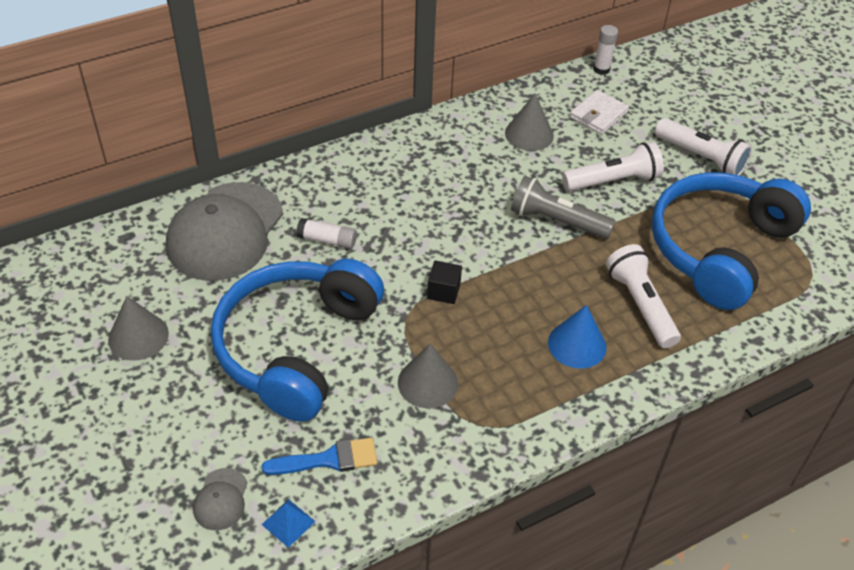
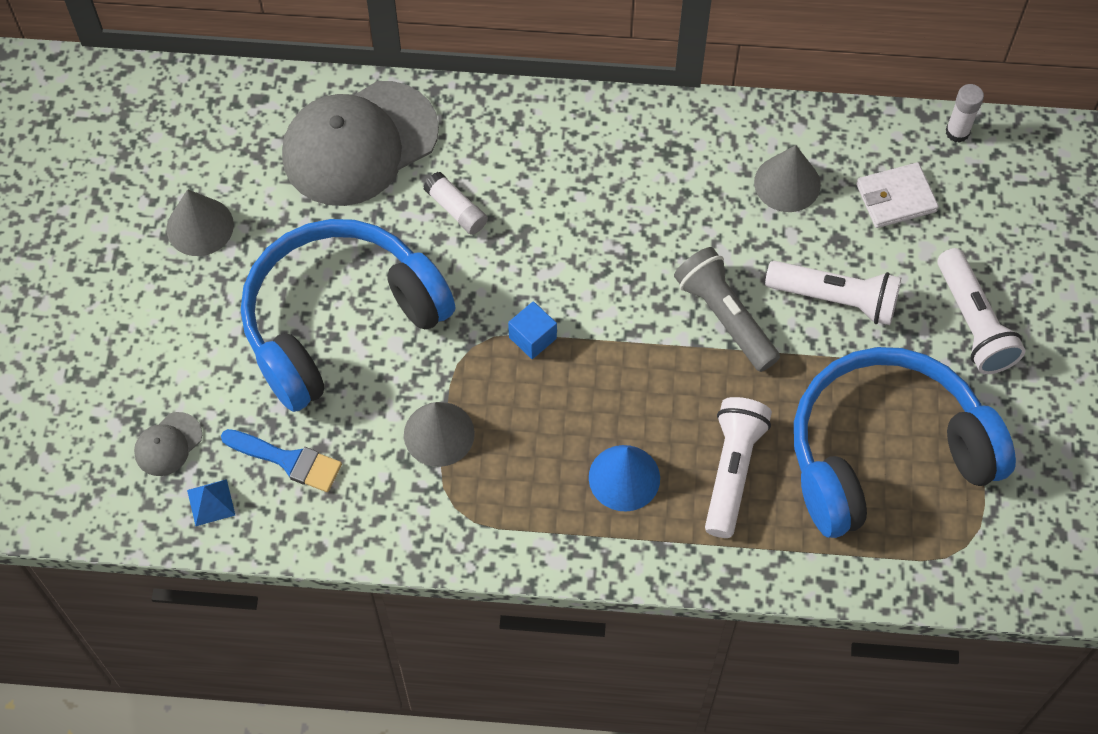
camera: 35 degrees right, 15 degrees up
(443, 291) = (532, 338): black cube -> blue cube

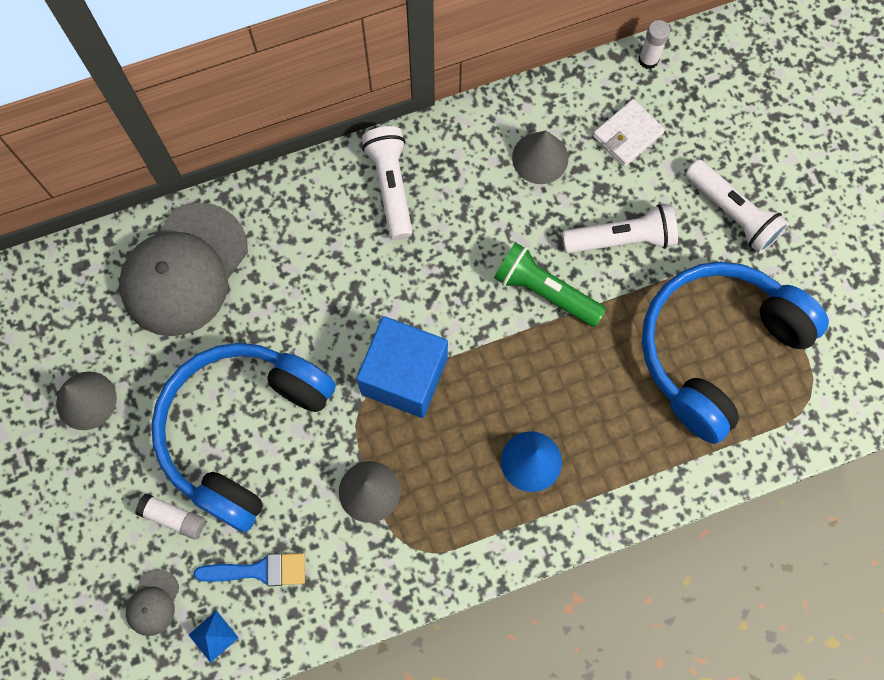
camera: 25 degrees left, 10 degrees up
(456, 209) = (291, 293): white glue stick -> white glue stick (173, 517)
(532, 338) = (404, 376): blue cube -> blue cube, size x2.26
(725, 317) = (545, 291): grey flashlight -> green flashlight
(732, 471) = (610, 417): white flashlight -> white flashlight (391, 186)

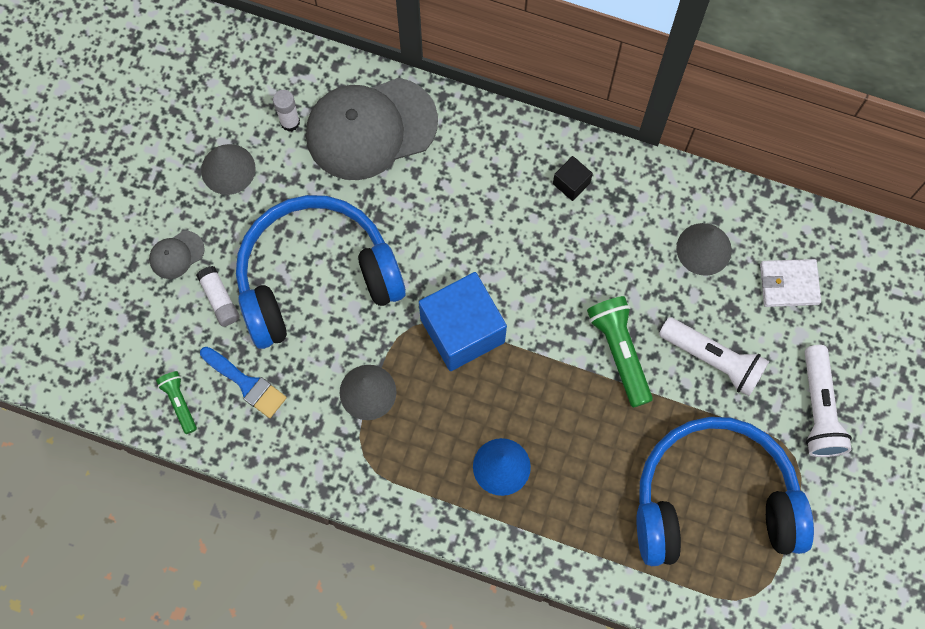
camera: 40 degrees right, 0 degrees up
(153, 603) = (159, 346): grey cap -> grey cap (176, 255)
(213, 636) = (179, 402): blue pyramid -> green flashlight
(391, 186) = (571, 183): white flashlight -> black cube
(648, 60) = (857, 239): white glue stick -> white glue stick (290, 122)

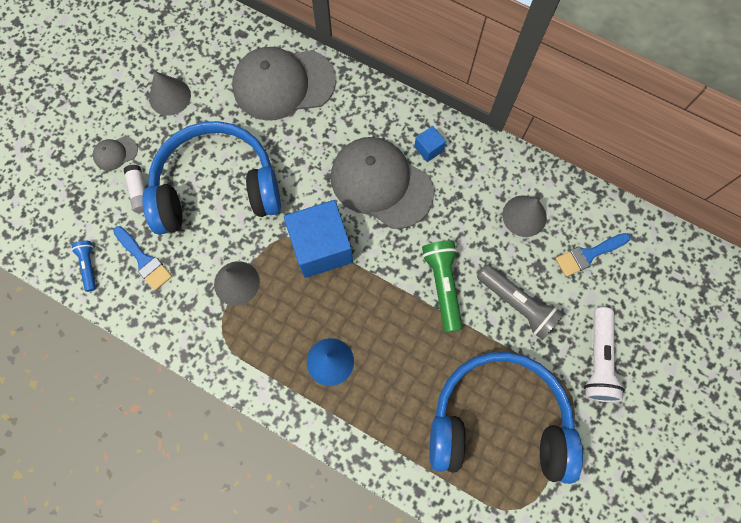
camera: 10 degrees right, 0 degrees up
(179, 402) = (89, 266): green flashlight -> blue flashlight
(290, 122) = (224, 70): white glue stick -> none
(520, 238) = (381, 184): none -> grey cap
(571, 183) = (428, 149): black cube -> blue cube
(713, 359) = (517, 304): white flashlight -> grey flashlight
(789, 284) = (588, 255): white wallet -> blue brush

